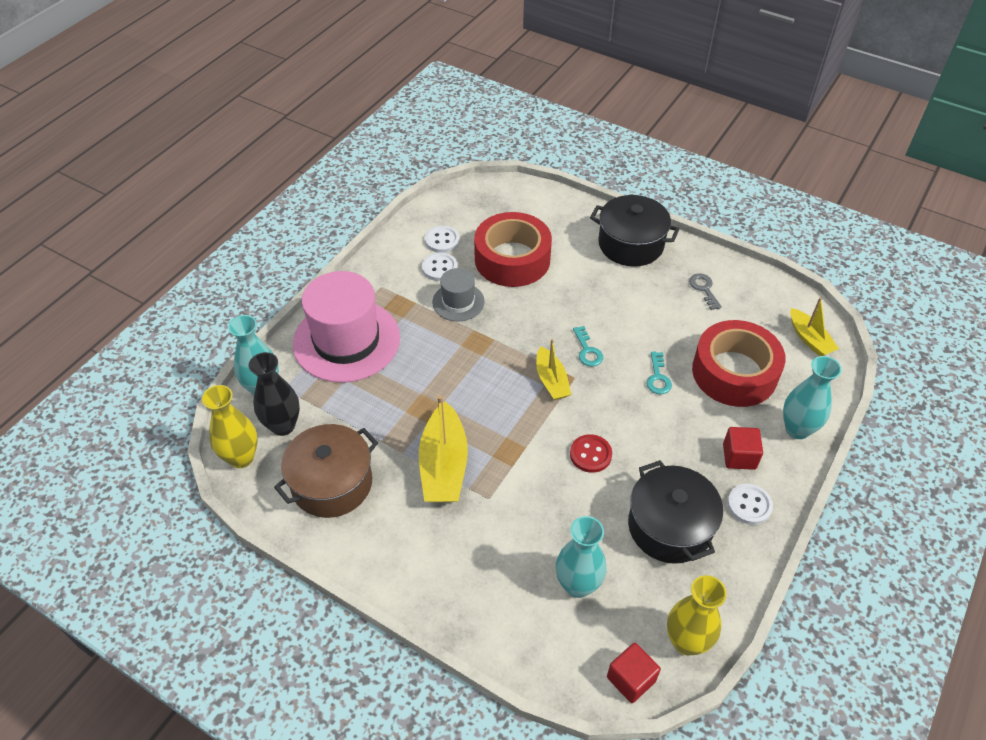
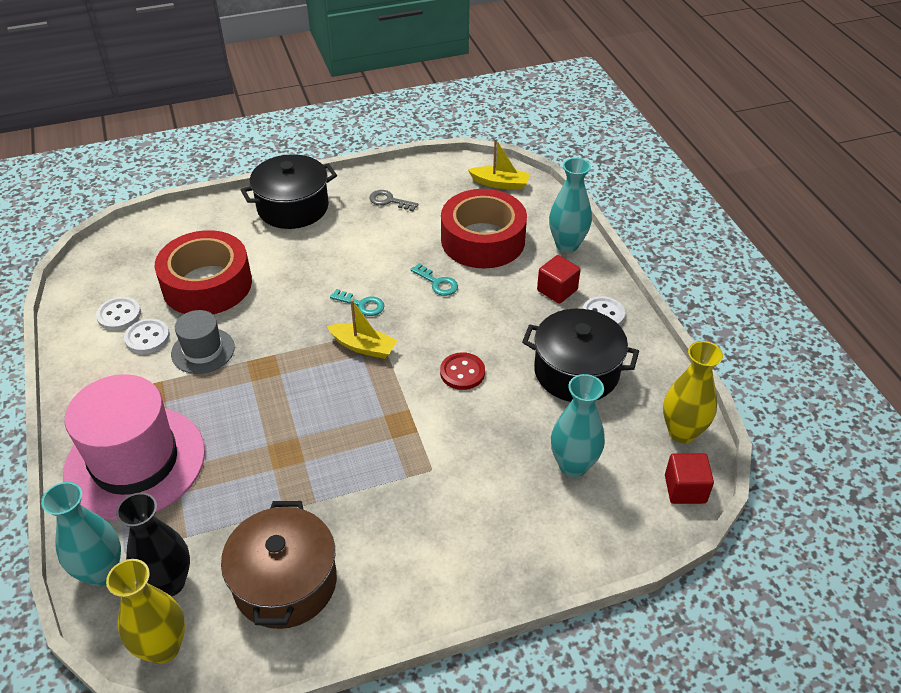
camera: 50 degrees left, 5 degrees down
(443, 465) = (363, 479): yellow boat -> none

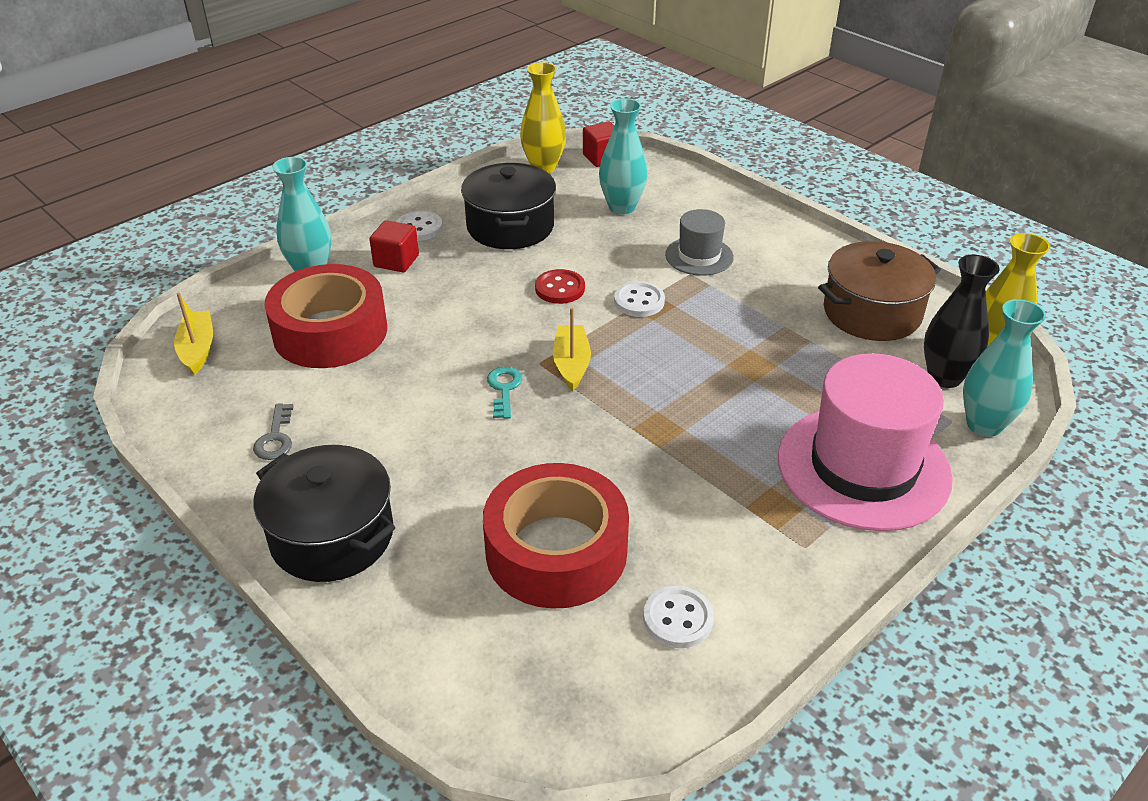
camera: 115 degrees left, 5 degrees down
(147, 338) = (693, 561): white button -> white button (639, 301)
(203, 350) = (673, 493): grey hat -> grey hat (699, 256)
(437, 283) = (430, 344): turquoise key -> none

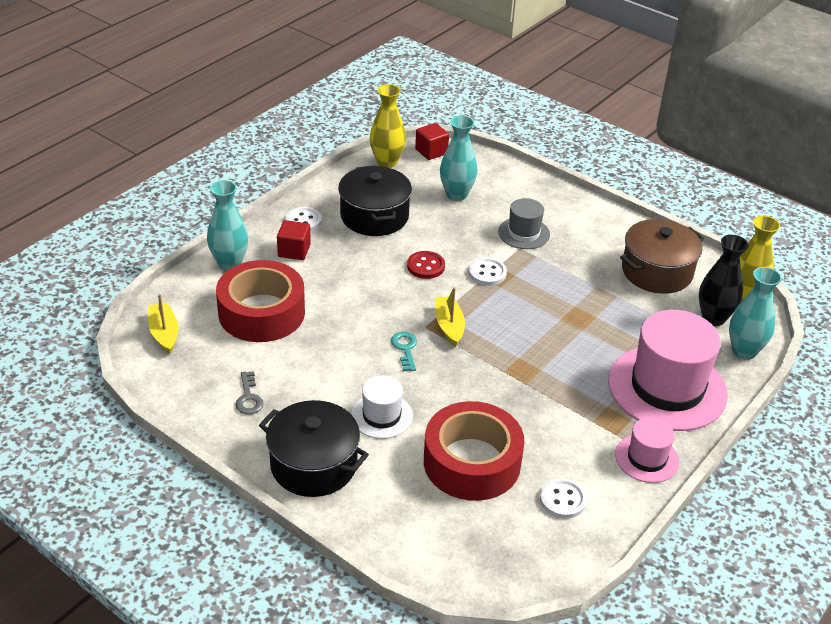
camera: 10 degrees left, 0 degrees up
(446, 475) = (381, 415): none -> white hat
(817, 567) = (647, 458): none -> pink hat

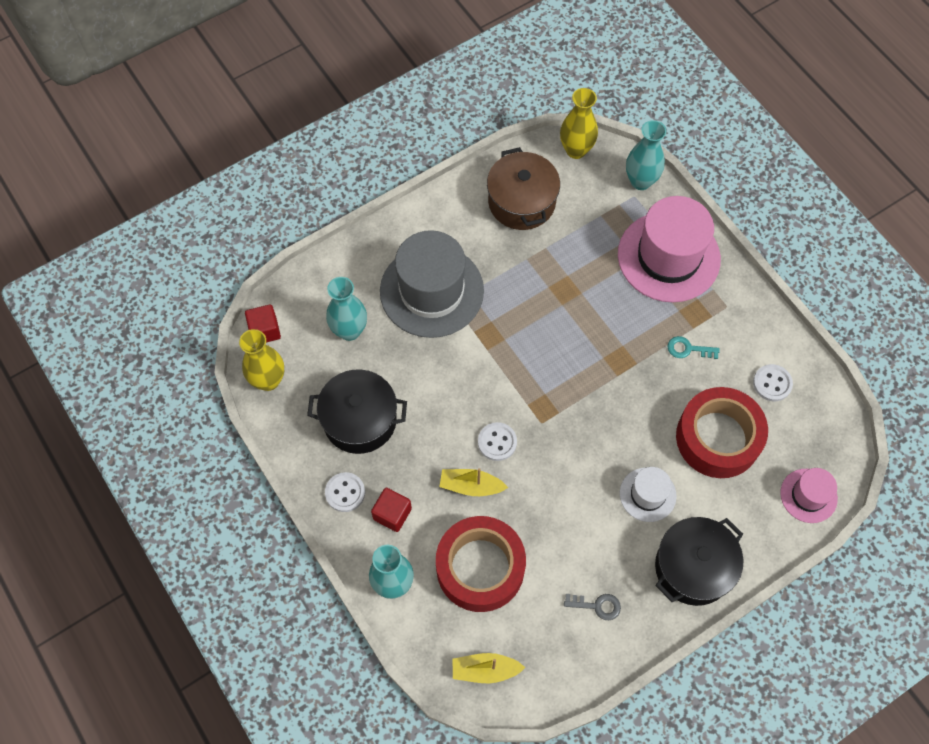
camera: 70 degrees left, 25 degrees up
(405, 349) = (567, 449): turquoise key -> turquoise key (688, 349)
(426, 266) = (455, 395): red button -> none
(449, 326) = (546, 402): yellow boat -> yellow boat (471, 486)
(487, 273) = (481, 344): white button -> white button (497, 442)
(524, 233) = (431, 291): grey hat -> grey hat, size x1.98
(647, 458) = (742, 305): pink hat -> pink hat (808, 495)
(713, 318) = (594, 185): black vase -> none

